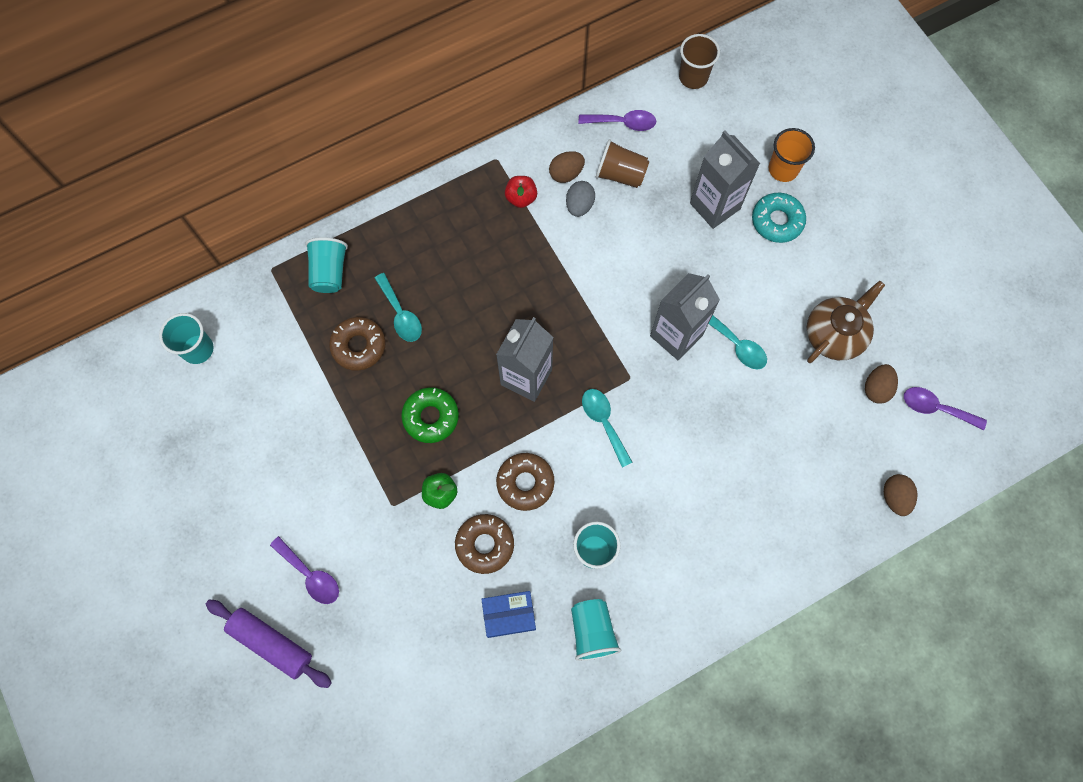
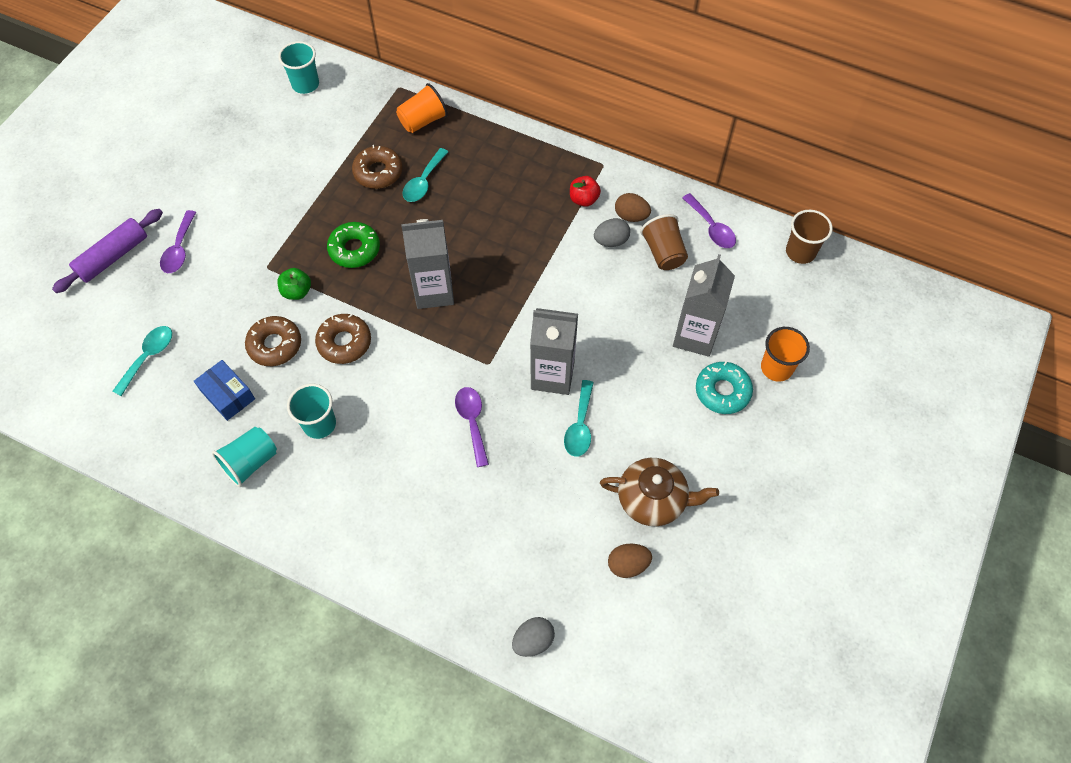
camera: 55 degrees right, 10 degrees down
(271, 643) = (113, 257): purple rolling pin -> purple rolling pin turned 45 degrees clockwise
(329, 272) = (423, 121): turquoise cup -> orange cup
(604, 422) = (435, 367): turquoise spoon -> turquoise spoon (148, 357)
(894, 497) = (533, 641): brown egg -> grey egg
(935, 408) = (648, 629): purple spoon -> purple spoon (472, 422)

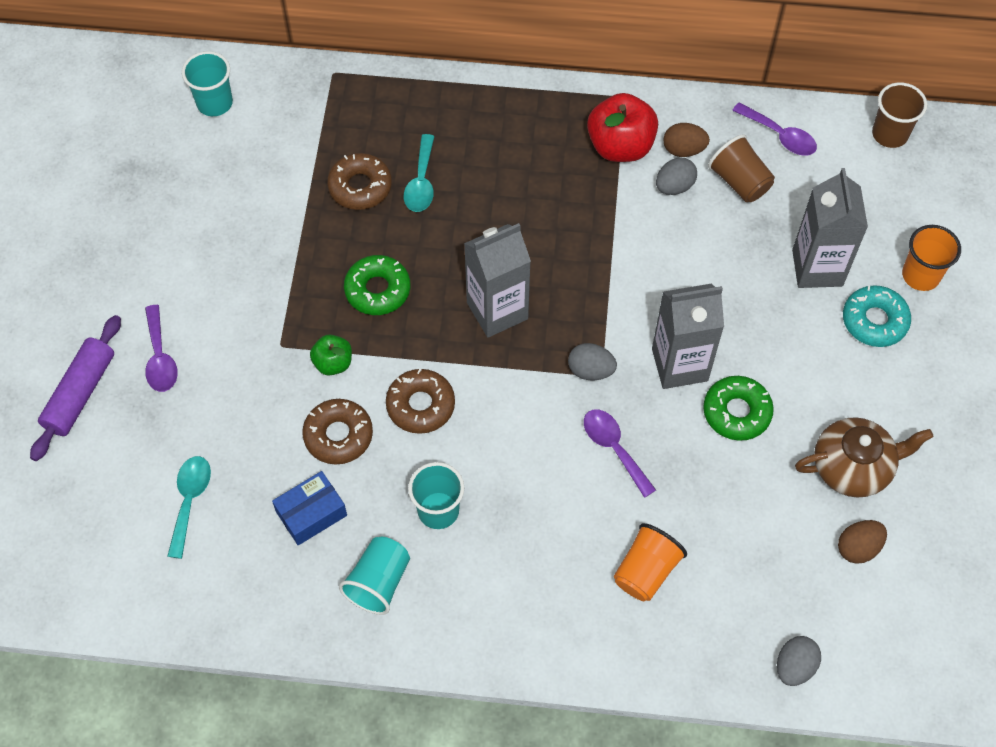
camera: 20 degrees left, 0 degrees up
(228, 395) = (311, 513): blue box -> blue box turned 60 degrees counterclockwise
(423, 121) = (384, 107): orange cup -> orange cup (646, 571)
(482, 358) = (590, 370): none -> grey egg
(580, 426) = (736, 412): turquoise spoon -> green donut
(584, 199) = (620, 146): red apple -> red apple, size x1.81

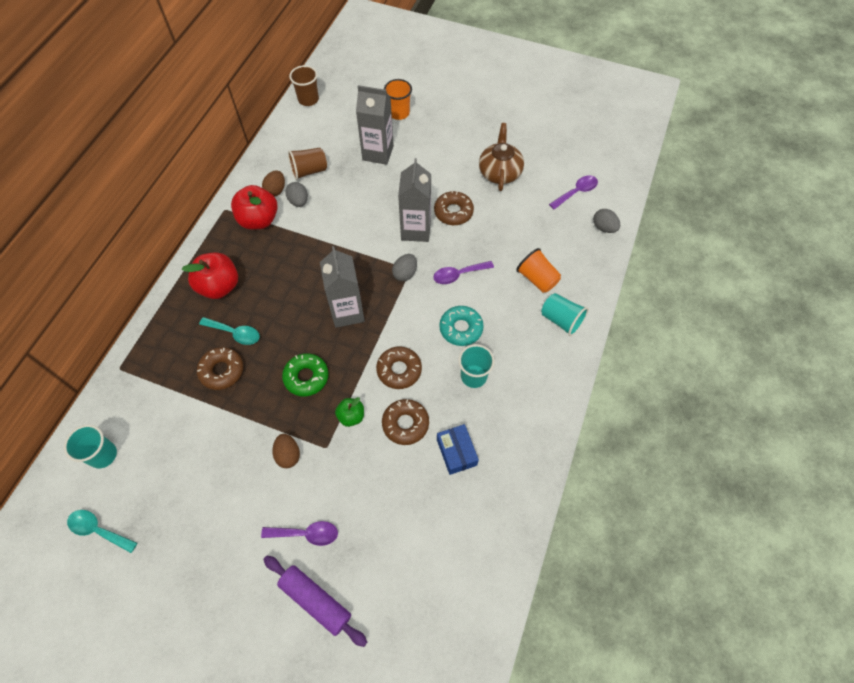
camera: 75 degrees left, 0 degrees up
(190, 500) = (426, 531): turquoise spoon -> turquoise spoon (98, 530)
(378, 582) = (513, 421): turquoise cup -> turquoise cup (561, 320)
(489, 137) = (219, 286): none -> red apple
(736, 412) = (453, 212): green donut -> brown donut
(780, 136) = (287, 145): purple spoon -> purple spoon (576, 192)
(858, 548) = (545, 183): brown egg -> brown egg (288, 455)
(874, 321) = (418, 139): turquoise donut -> turquoise donut (461, 328)

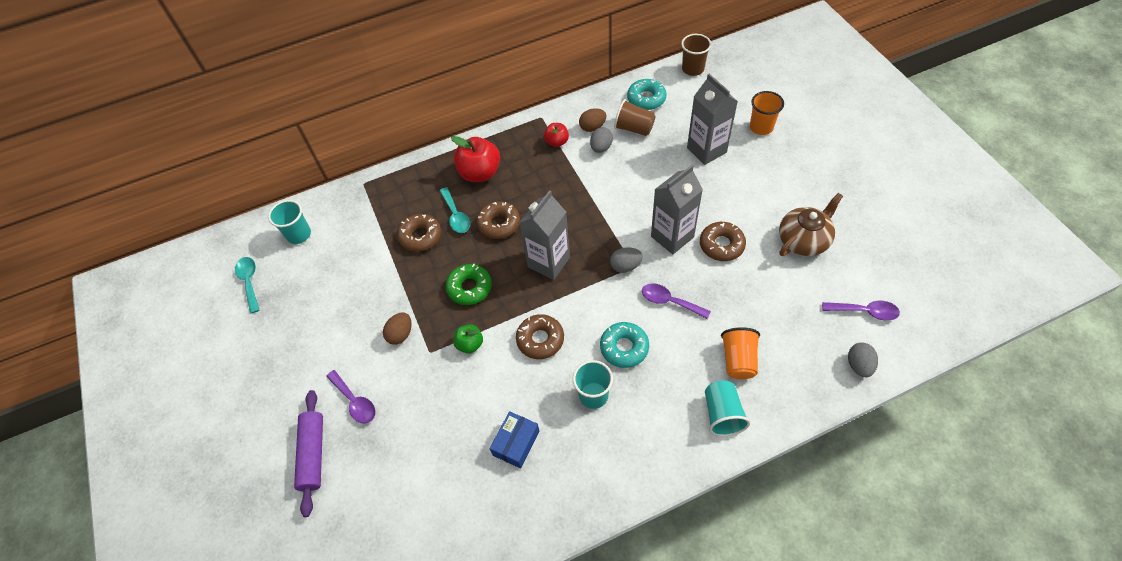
camera: 50 degrees right, 5 degrees down
(259, 220) = (557, 142): red apple -> red apple, size x0.55
(295, 143) = (646, 99): none -> turquoise donut
(405, 424) = (501, 385): brown donut -> brown donut (499, 224)

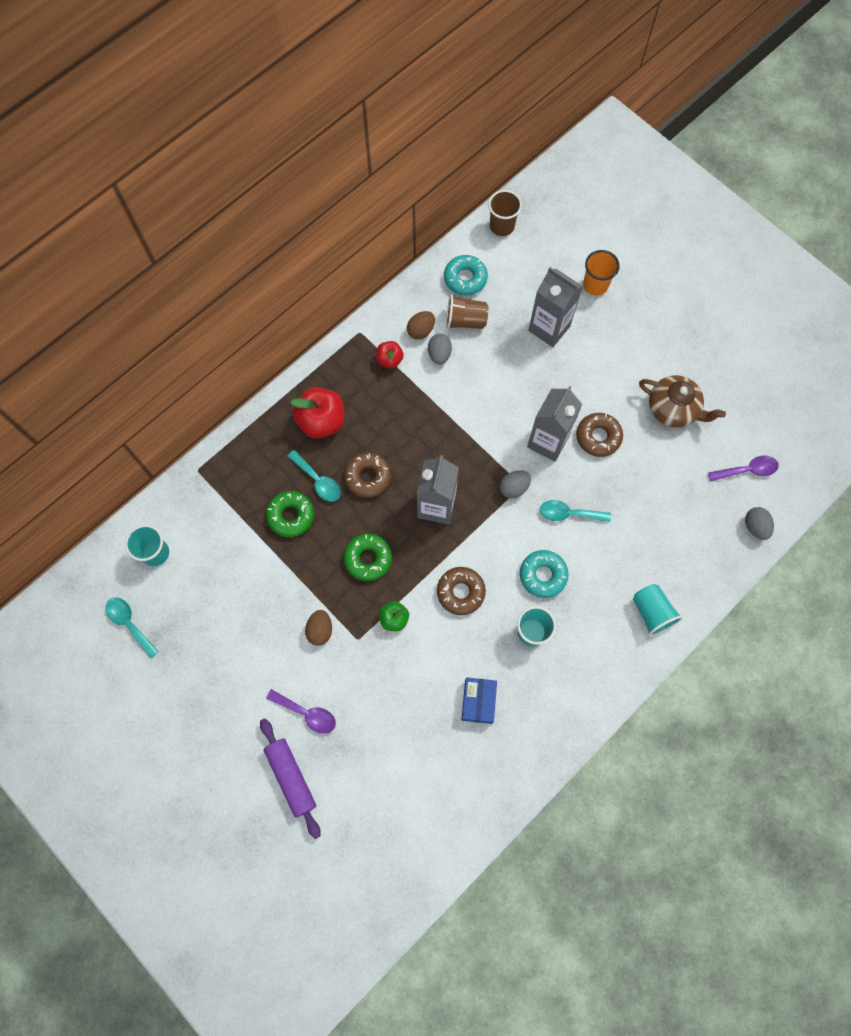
camera: 25 degrees left, 15 degrees up
(420, 236) = (291, 516): brown donut -> green donut
(669, 301) = (568, 513): purple spoon -> turquoise spoon
(738, 360) = (650, 555): orange cup -> none
(803, 240) = (673, 409): brown teapot -> brown teapot turned 90 degrees clockwise

